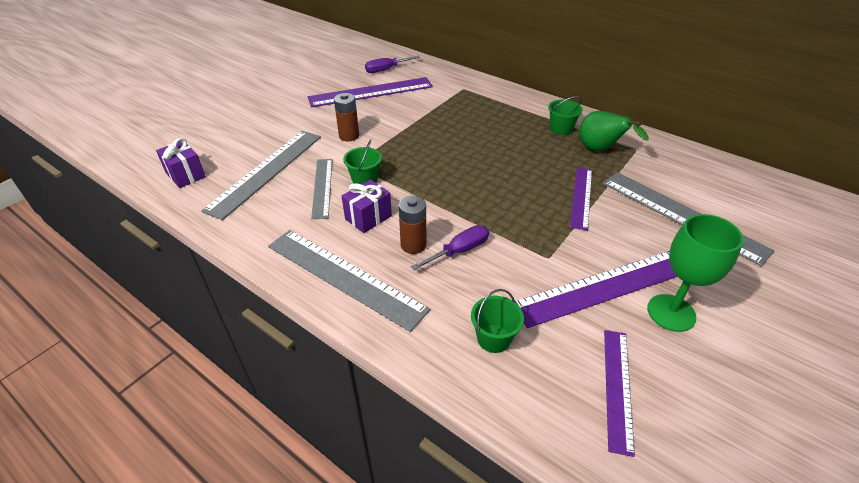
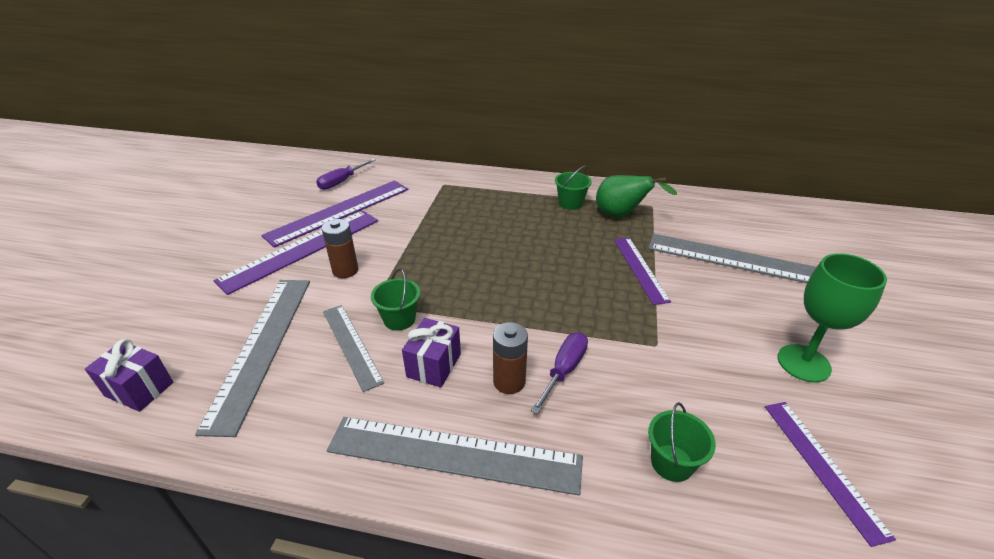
camera: 25 degrees left, 5 degrees down
(603, 287) = (729, 359): purple ruler -> purple ruler (302, 249)

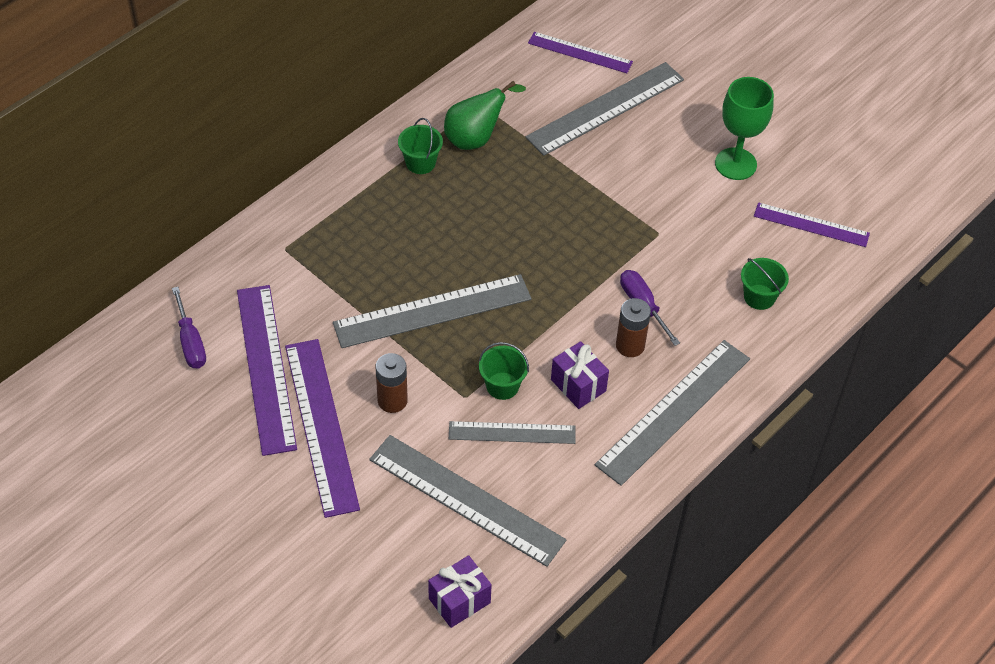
camera: 60 degrees left, 15 degrees up
(445, 256) = (432, 311): none -> grey ruler
(640, 269) = (565, 181): purple ruler -> purple ruler (580, 52)

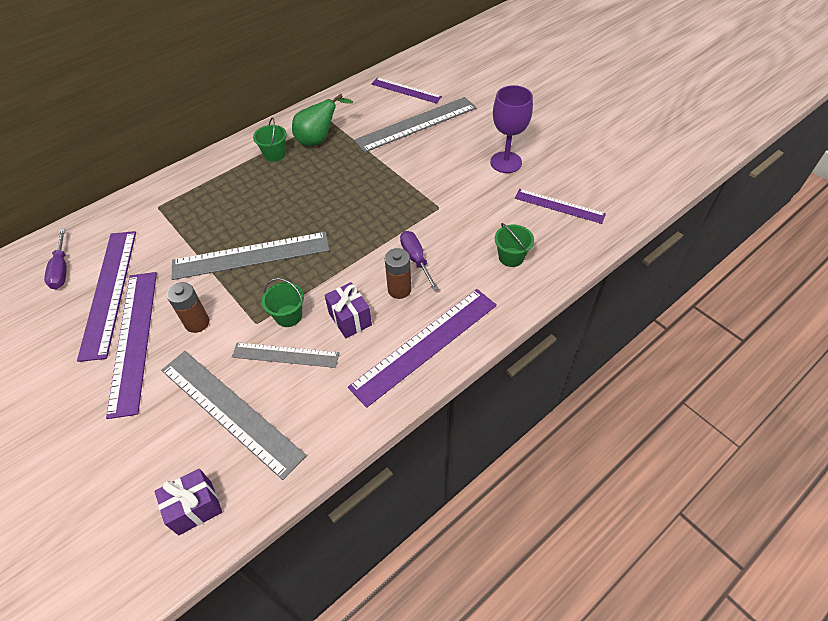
camera: 10 degrees right, 0 degrees up
(673, 411) = (425, 345): grey ruler -> purple ruler
(735, 164) = (506, 162): green goblet -> purple goblet

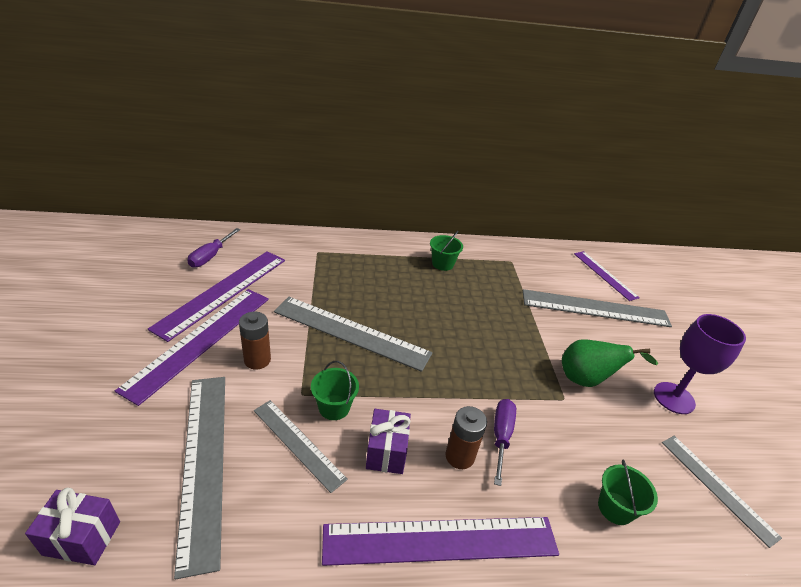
camera: 30 degrees right, 15 degrees down
(319, 140) = (490, 273): green pear -> green pear (587, 380)
(559, 206) = (717, 487): purple ruler -> grey ruler

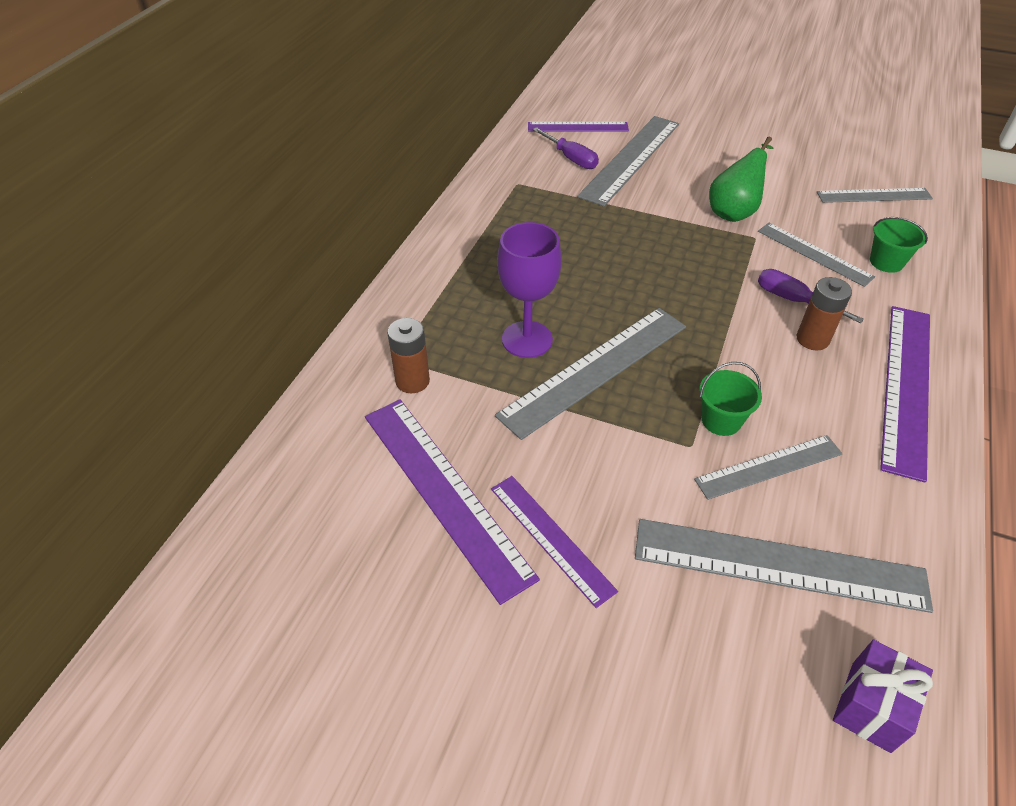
camera: 60 degrees left, 10 degrees up
(200, 340) = (551, 538): purple ruler -> purple ruler, size x0.61
(210, 256) = (335, 493): purple screwdriver -> purple screwdriver (571, 158)
(257, 360) = (615, 478): brown battery -> brown battery (412, 381)
(386, 452) = (795, 393): purple gift -> none
(442, 264) = (492, 242): green bucket -> none
(578, 445) = (814, 254): none -> grey ruler
(674, 398) = (772, 169): purple goblet -> purple goblet (527, 339)

